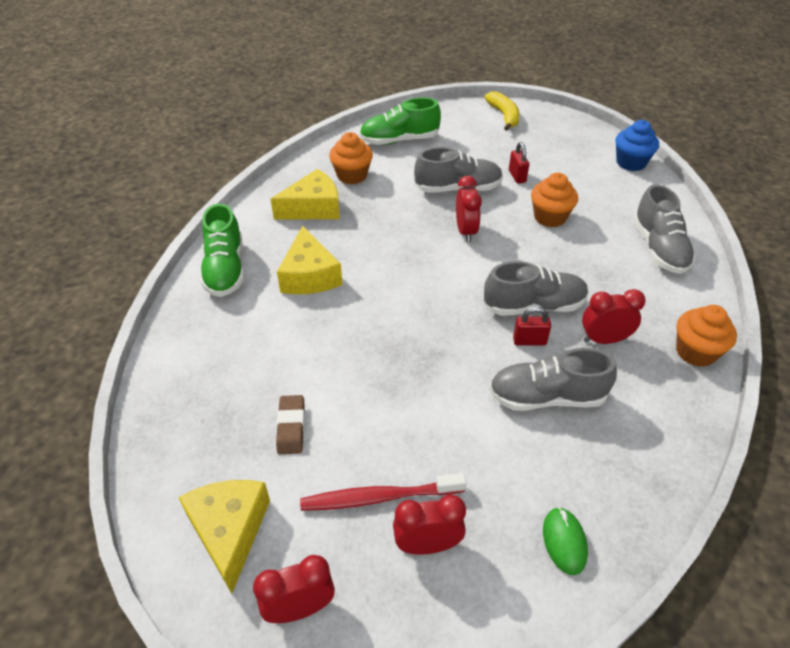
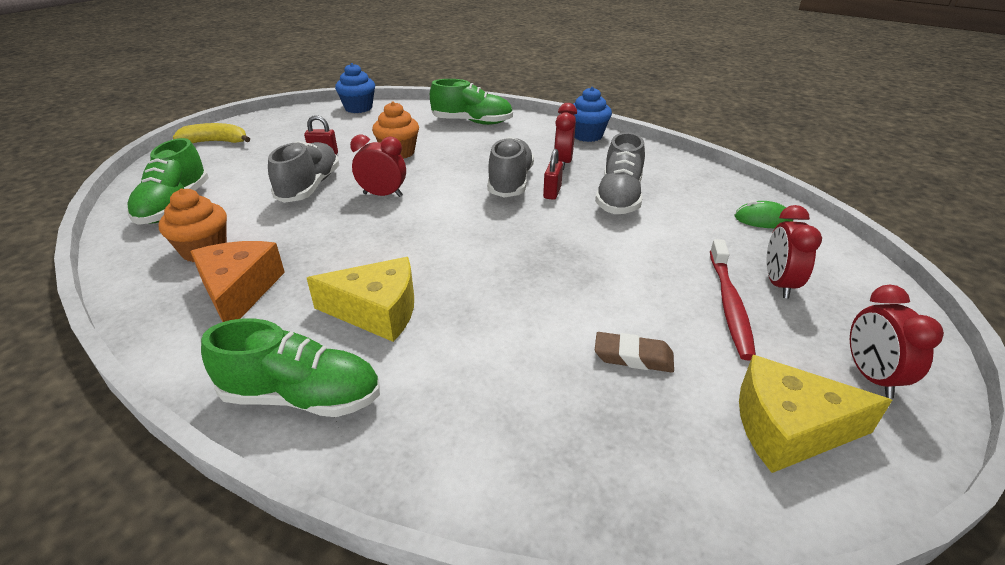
camera: 75 degrees left, 10 degrees down
(313, 208) = (239, 291): yellow cheese -> orange cheese
(659, 248) = (472, 122): grey shoe -> green shoe
(695, 352) = (587, 135): orange cupcake -> blue cupcake

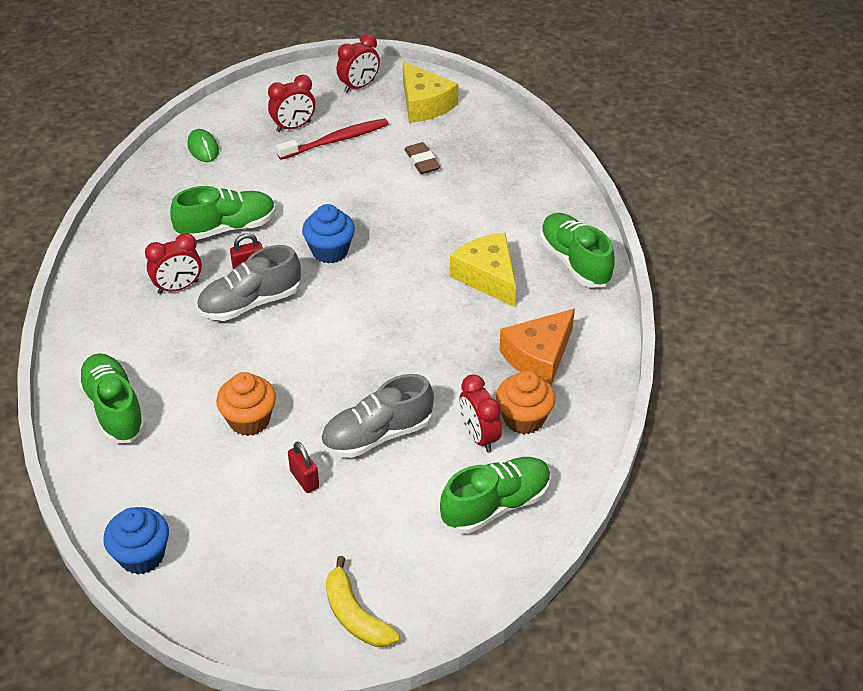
camera: 125 degrees left, 10 degrees up
(383, 195) = (346, 372): red clock -> red clock (479, 436)
(587, 135) = (90, 297): blue cupcake -> blue cupcake (330, 251)
(619, 198) = (226, 228): grey shoe -> green shoe

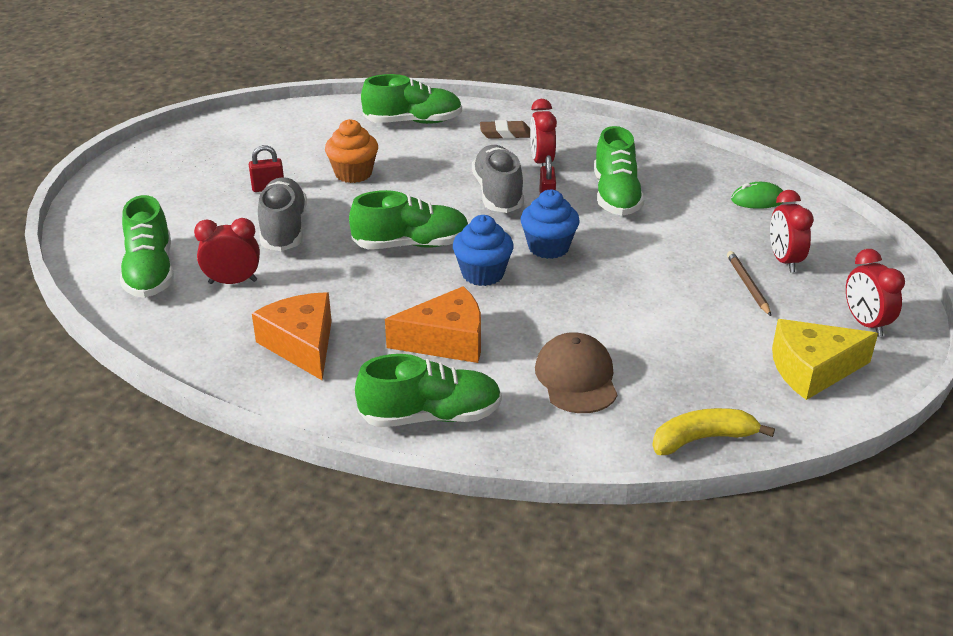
camera: 110 degrees right, 10 degrees down
(142, 556) = (261, 118): blue cupcake -> blue cupcake (482, 274)
(336, 140) = (747, 285): red toothbrush -> brown pencil
(355, 615) = (121, 188): yellow banana -> yellow banana (702, 439)
(363, 336) = (411, 244): none -> green shoe
(422, 161) = (683, 340): brown eraser -> brown eraser (505, 134)
(487, 277) = (446, 341): yellow cheese -> orange cheese
(493, 203) = (576, 378): none -> brown cap
(524, 418) = (230, 313): orange cupcake -> none

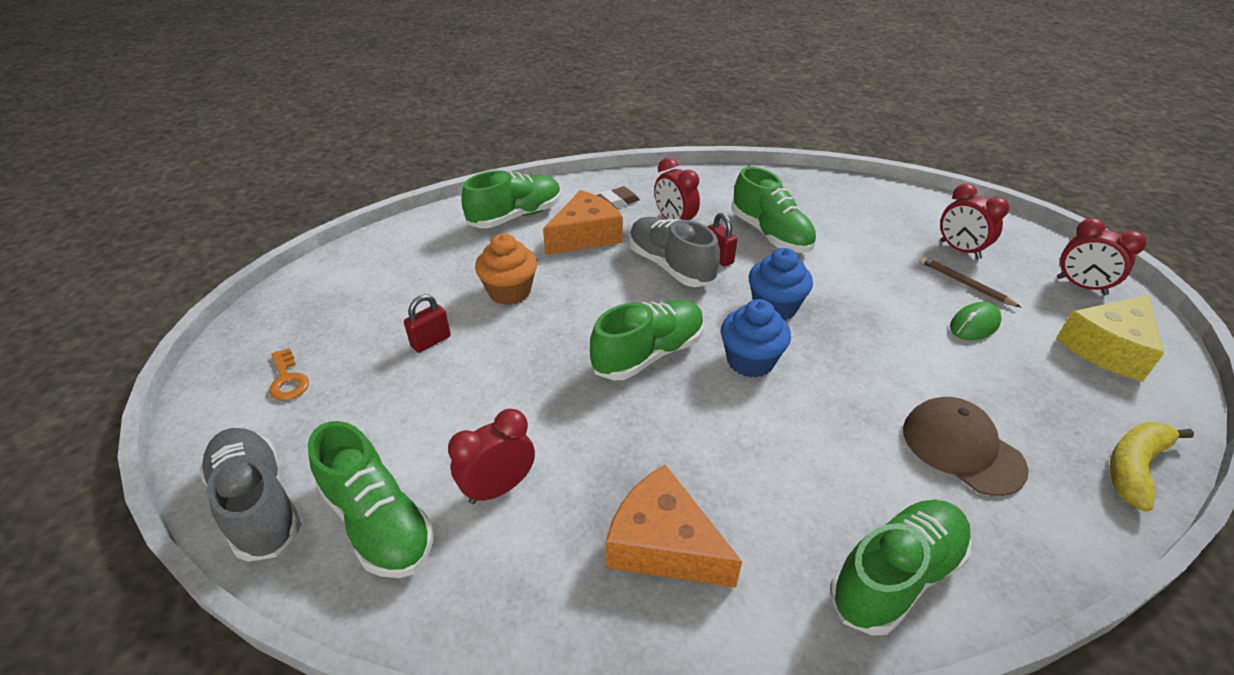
camera: 30 degrees left, 5 degrees up
(160, 181) = (288, 380): none -> orange key
(284, 229) = (495, 388): grey shoe -> grey shoe (258, 504)
(446, 341) = (803, 460): orange cheese -> orange cheese (585, 236)
(757, 200) = (876, 202): green mouse -> green mouse (974, 325)

